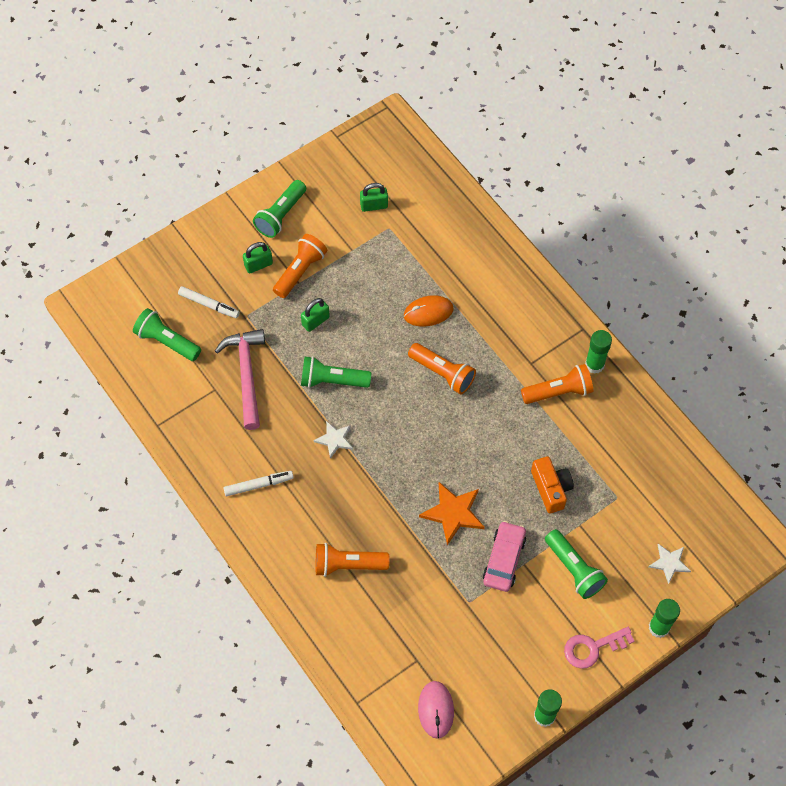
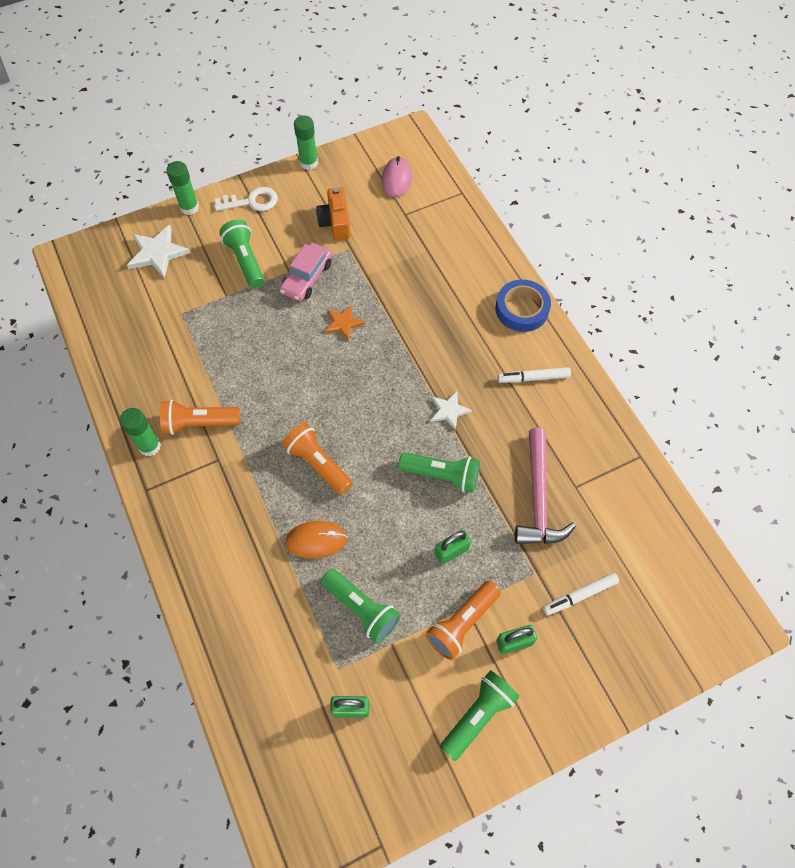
camera: 170 degrees left, 0 degrees up
(167, 341) = (631, 554): green flashlight -> green flashlight (361, 609)
(209, 305) = (579, 595): white marker -> white marker turned 60 degrees counterclockwise
(275, 559) = (522, 309): none -> blue tape
(348, 565) = (453, 294): orange flashlight -> none
(453, 513) = (343, 323): orange star -> orange star, size x0.63
(551, 488) = (242, 330): orange camera -> orange camera (335, 222)
(592, 648) = (252, 201): pink key -> white key
(669, 563) = (157, 253): white star -> white star, size x1.60

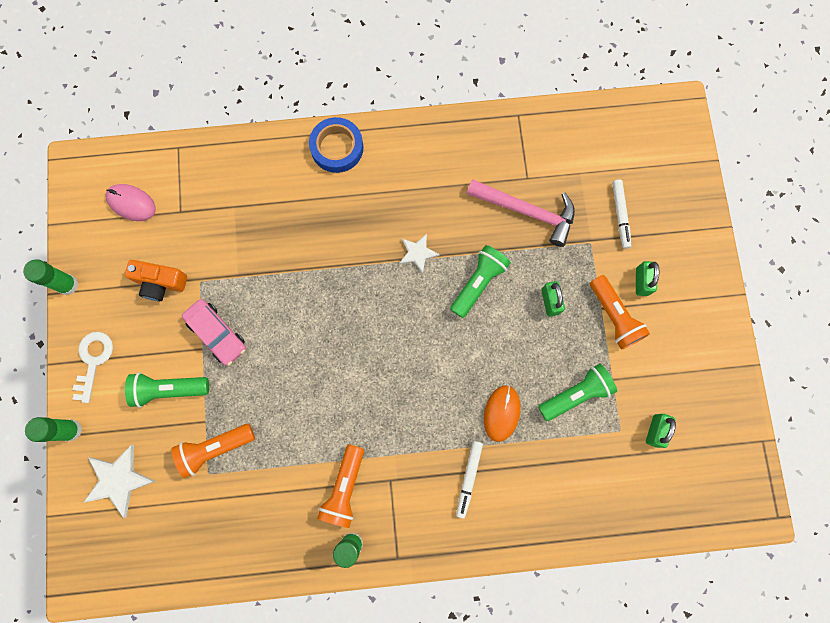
camera: 70 degrees left, 15 degrees up
(318, 464) = (428, 388): orange flashlight -> orange flashlight (215, 448)
(343, 323) = (286, 316): orange star -> none
(478, 716) = (689, 332): green flashlight -> none
(533, 378) = (412, 168): white marker -> white marker (468, 478)

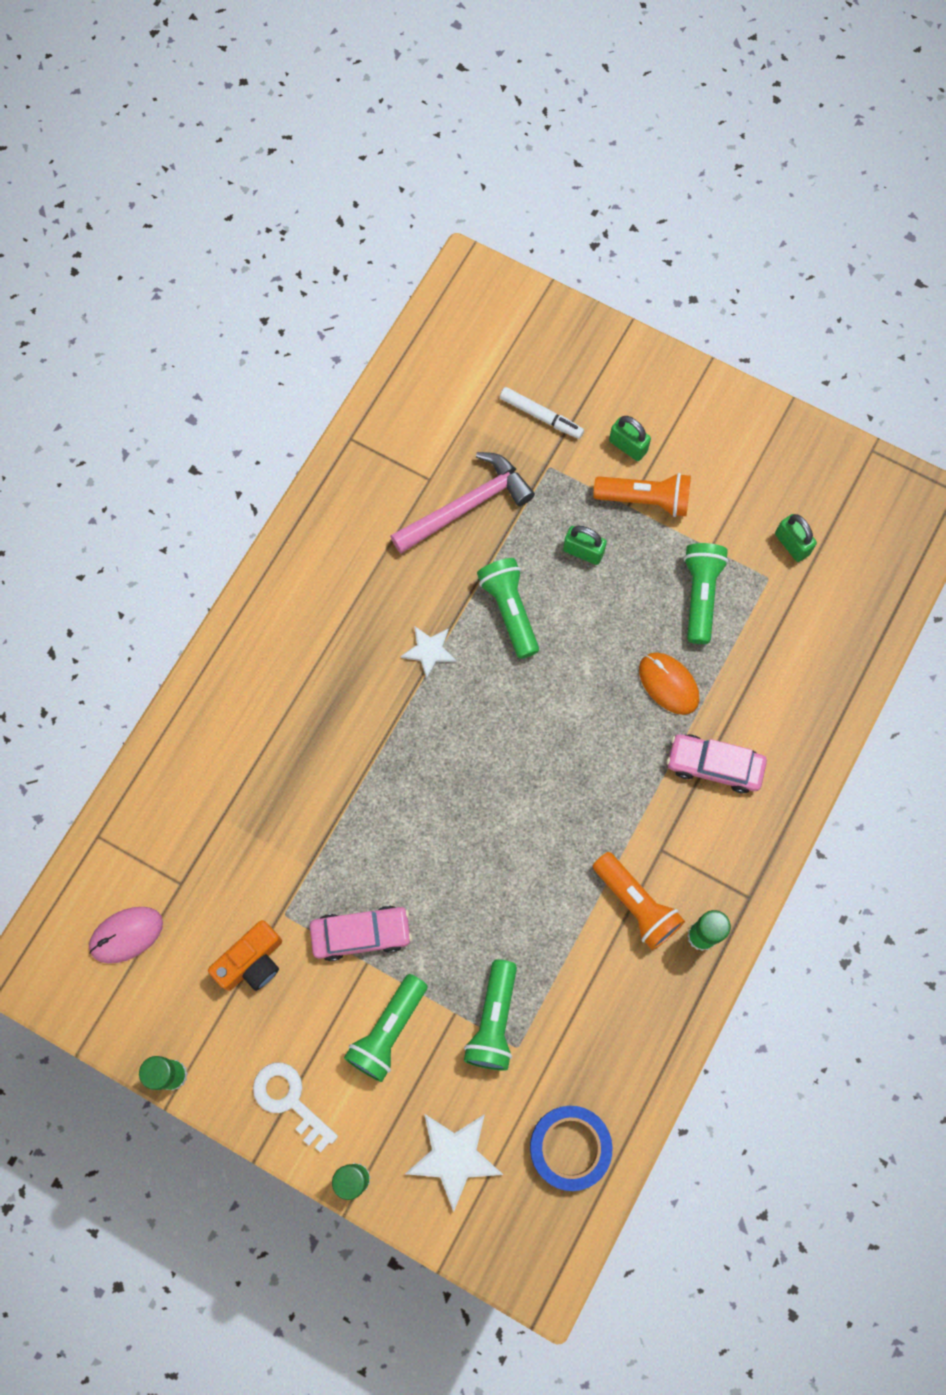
camera: 55 degrees left, 5 degrees down
(215, 448) = (493, 1020): orange flashlight -> green flashlight
(337, 148) = (238, 655): blue tape -> blue tape (570, 1147)
(468, 478) = (714, 765): white marker -> pink car

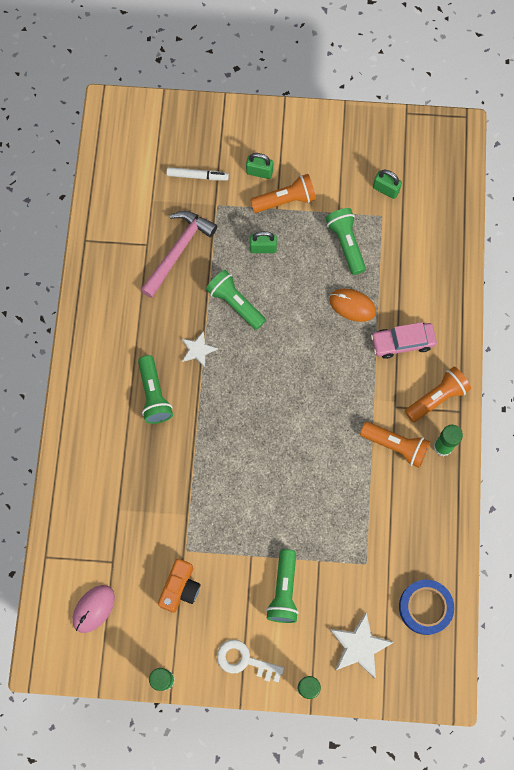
camera: 25 degrees left, 0 degrees up
(361, 934) = (239, 540): pink car -> none
(493, 1020) = (344, 554): green flashlight -> green flashlight (154, 395)
(725, 864) = (437, 398): none -> orange flashlight

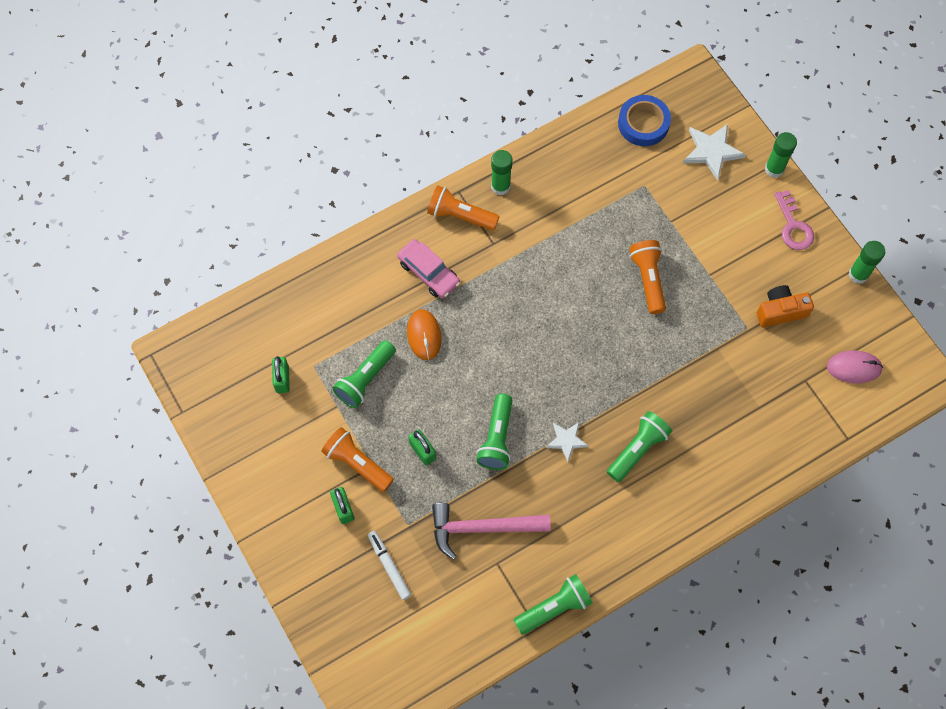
camera: 125 degrees left, 5 degrees down
(244, 660) = (793, 226): white key -> pink key
(284, 590) = (716, 232): green flashlight -> green flashlight (554, 608)
(395, 446) = (528, 222): orange flashlight -> orange flashlight (648, 279)

